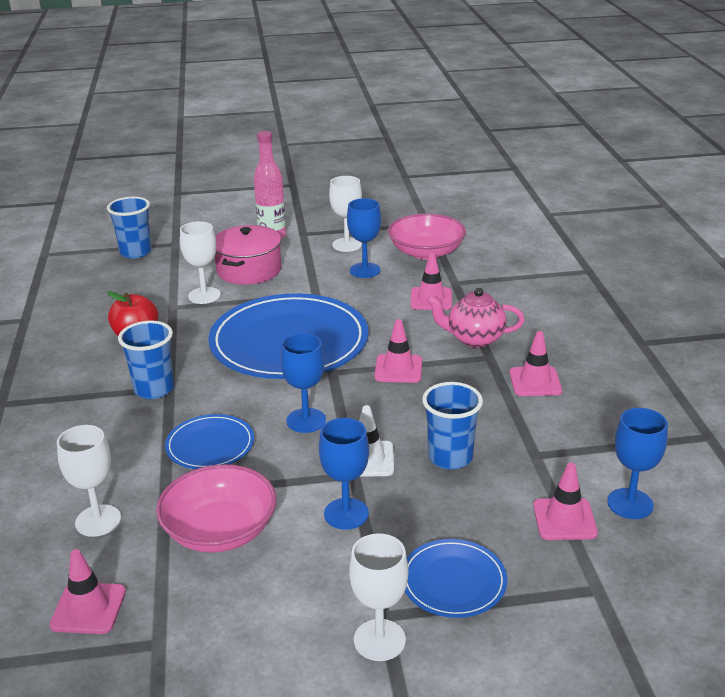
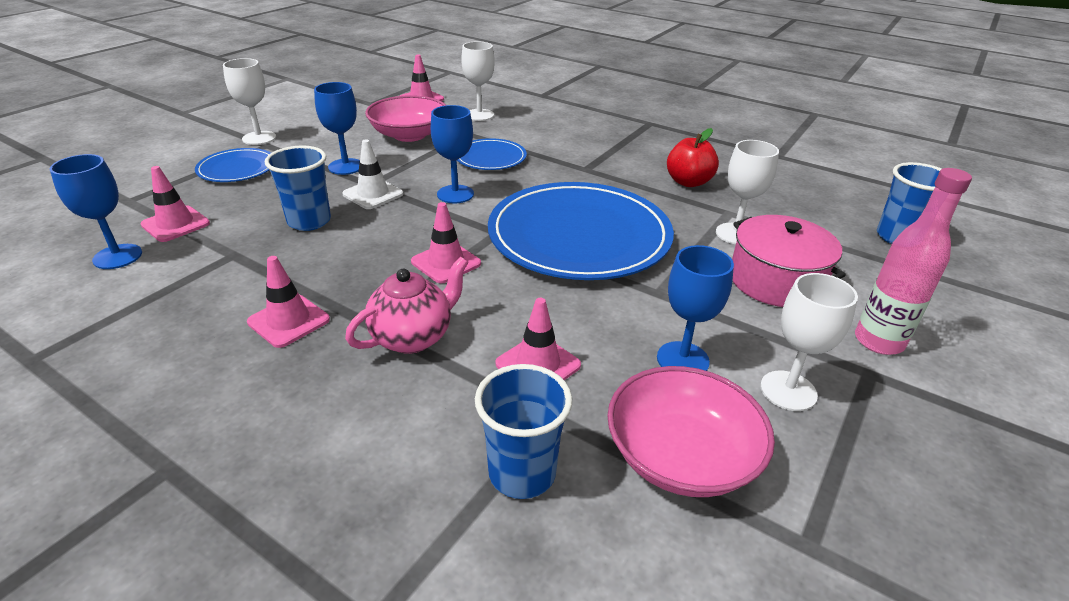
camera: 130 degrees right, 5 degrees up
(154, 389) = (592, 164): blue cup -> blue cup (522, 473)

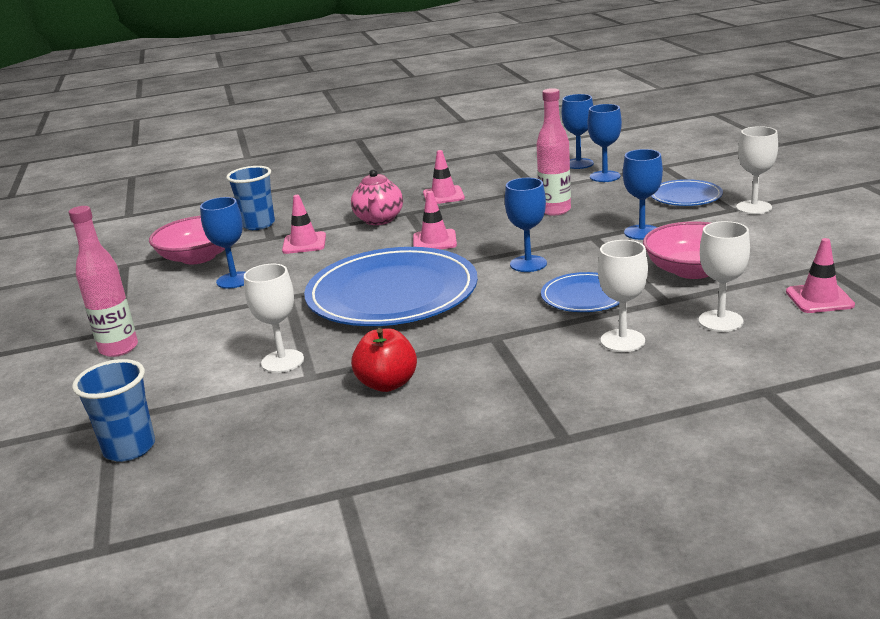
camera: 135 degrees right, 10 degrees down
(175, 224) = (605, 176): pink traffic cone -> blue goblet
(309, 221) = (555, 210): blue cup -> pink bottle
(373, 194) = (571, 235): white traffic cone -> none
(776, 281) = (216, 346): pink pot -> none
(788, 391) = (164, 299): white goblet -> white goblet (622, 341)

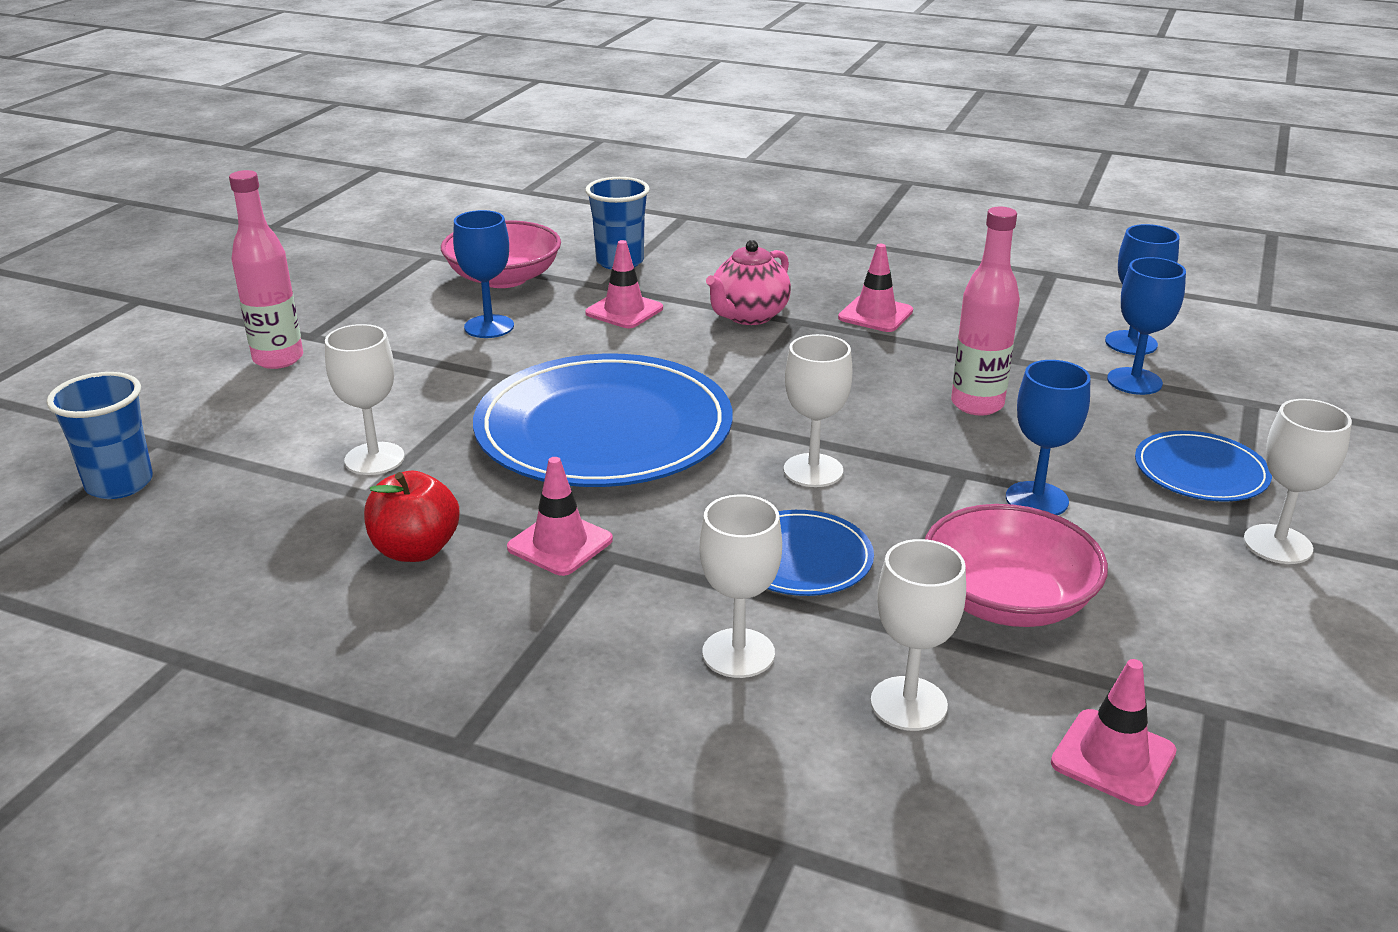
camera: 35 degrees right, 5 degrees up
(434, 241) = (761, 378): pink traffic cone -> pink traffic cone (560, 544)
(528, 264) = (813, 470): blue goblet -> white goblet

